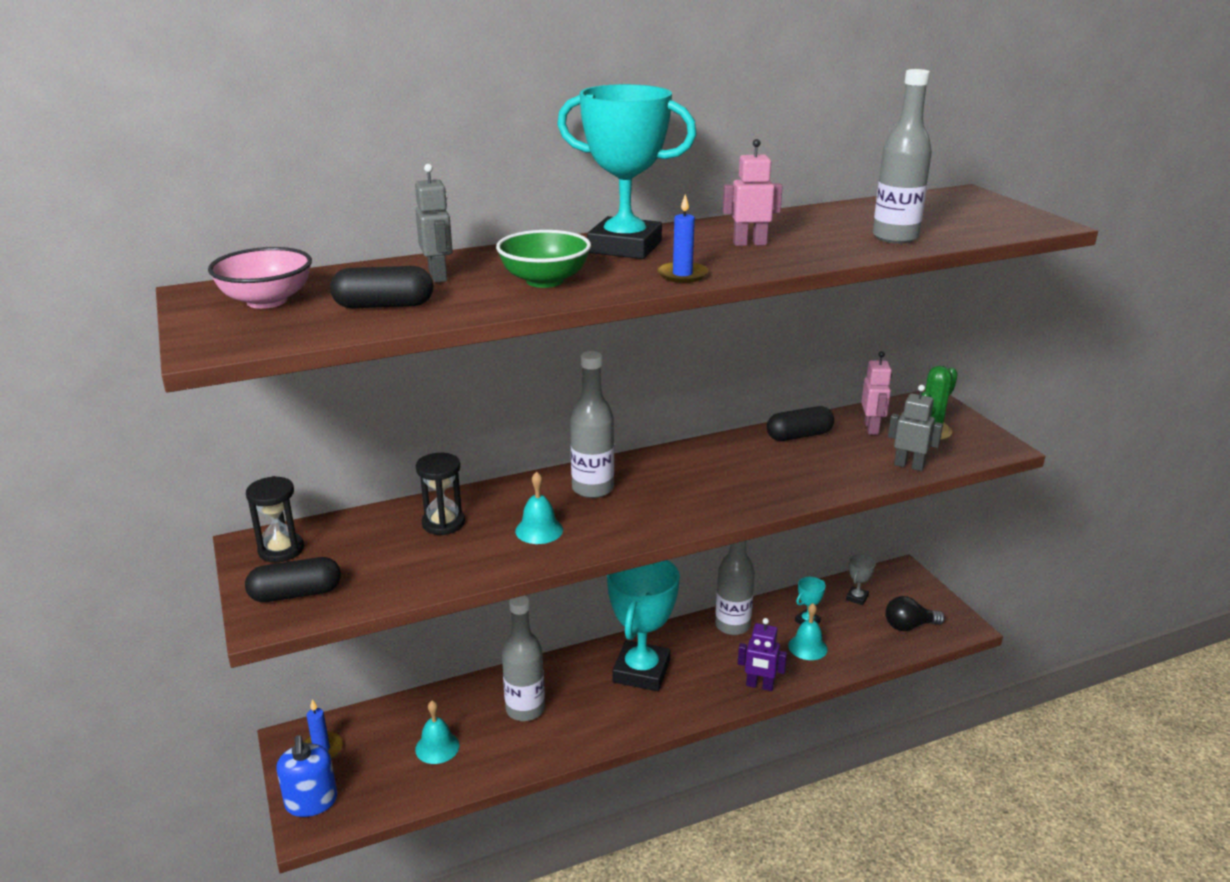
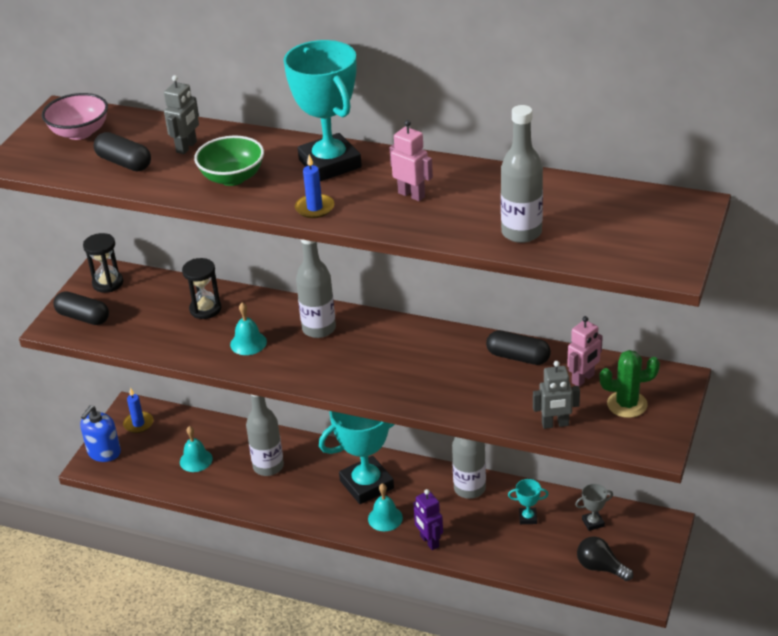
camera: 45 degrees right, 10 degrees up
(807, 647) = (500, 536): turquoise bell -> turquoise bell (385, 518)
(909, 465) = (555, 424): grey robot -> grey robot turned 105 degrees clockwise

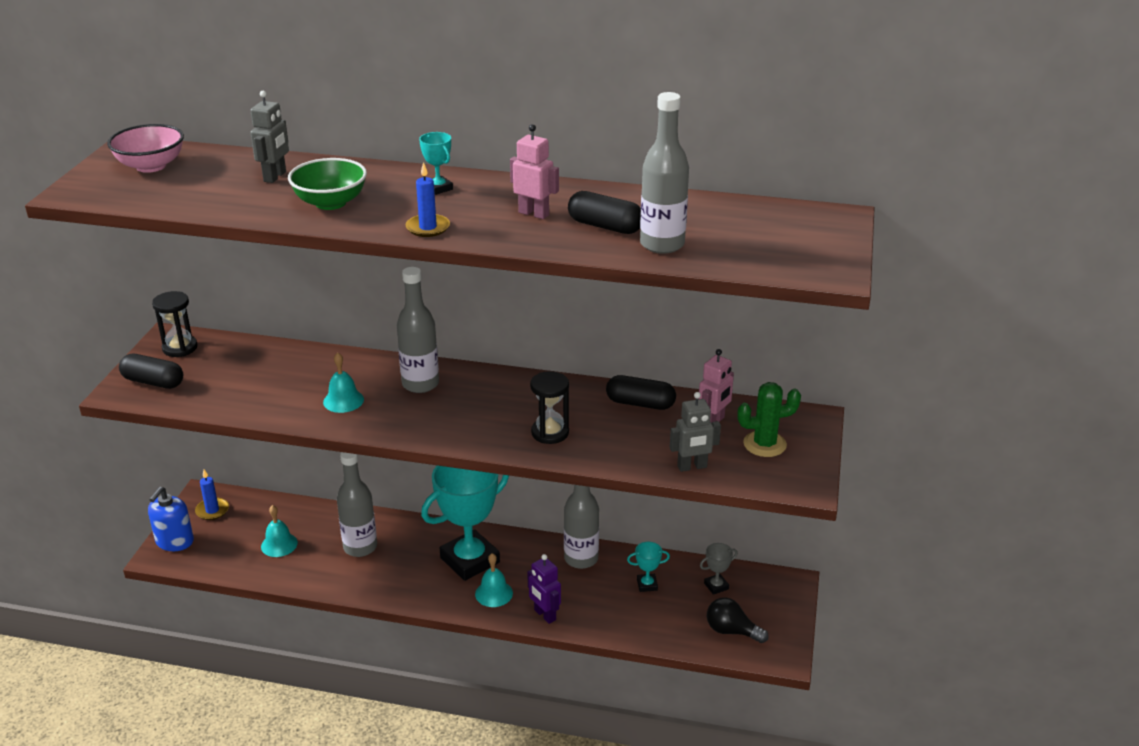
camera: 10 degrees left, 5 degrees down
(124, 163) = (204, 192): black capsule -> black capsule (605, 226)
(205, 309) = (292, 369): black hourglass -> black hourglass (550, 433)
(330, 164) = (438, 188): turquoise trophy -> turquoise trophy, size x0.41

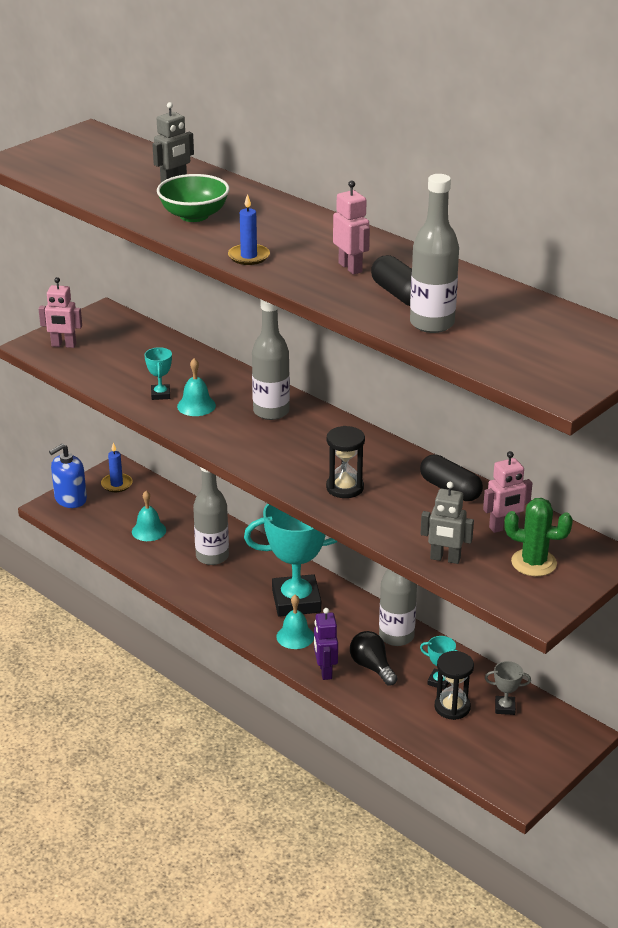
camera: 30 degrees right, 0 degrees up
(151, 166) = (90, 151): pink bowl -> none
(153, 382) = (63, 345): black capsule -> pink robot
(180, 348) = (105, 323): black hourglass -> black hourglass (452, 707)
(438, 188) = (294, 225): turquoise trophy -> turquoise trophy (160, 394)
(731, 631) = (486, 751): black light bulb -> black light bulb (372, 667)

